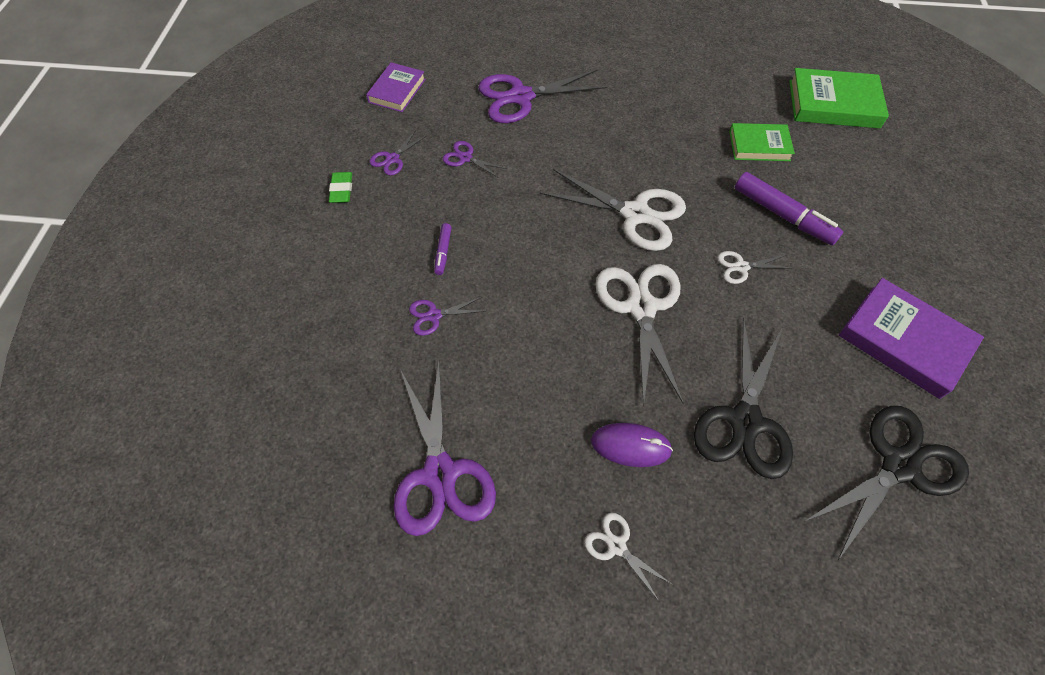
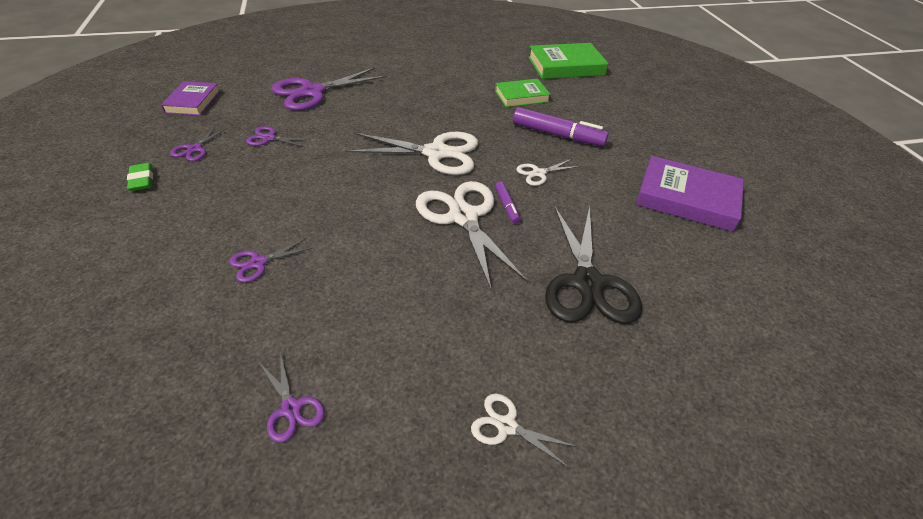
camera: 20 degrees left, 15 degrees down
(440, 474) = (291, 409): purple scissors -> purple scissors, size x0.48
(443, 252) = (259, 210): purple marker -> purple marker (507, 206)
(630, 446) = (490, 329): purple mouse -> none
(900, 465) = (729, 286): black scissors -> none

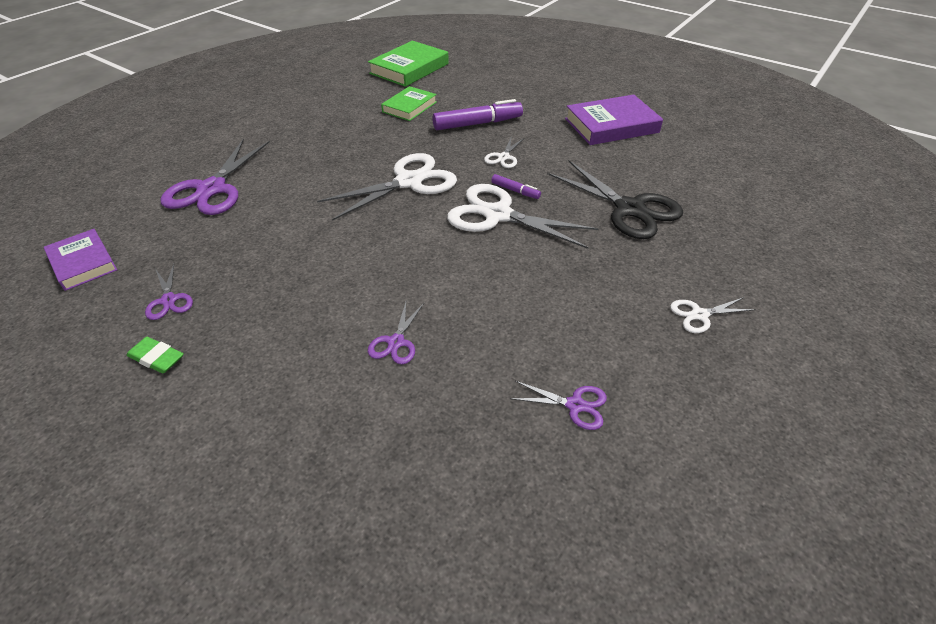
camera: 40 degrees left, 0 degrees up
(269, 138) = (235, 249): purple scissors -> none

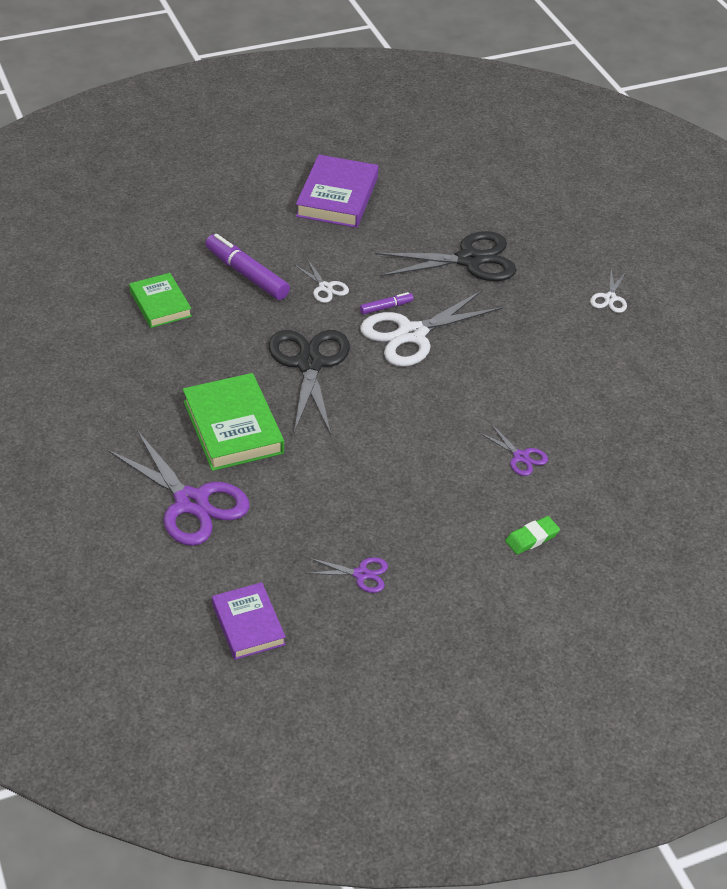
camera: 60 degrees left, 0 degrees up
(83, 263) = (248, 624): purple book -> purple book turned 75 degrees clockwise
(156, 358) = (434, 597): green eraser -> green eraser (532, 538)
(409, 68) = (64, 266): green book -> green book (233, 427)
(409, 182) = (310, 363): white scissors -> black scissors
(477, 124) = (246, 274): purple marker -> purple marker turned 60 degrees counterclockwise
(575, 405) = (643, 398): purple scissors -> none

